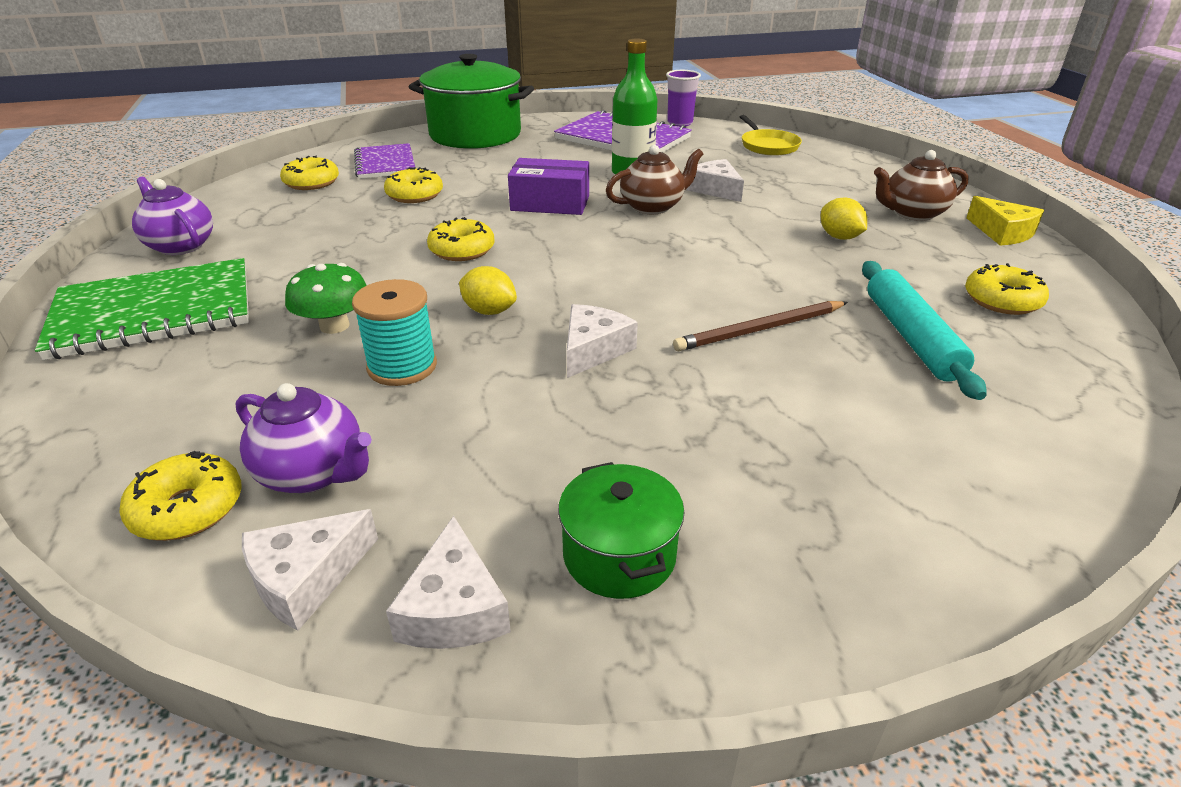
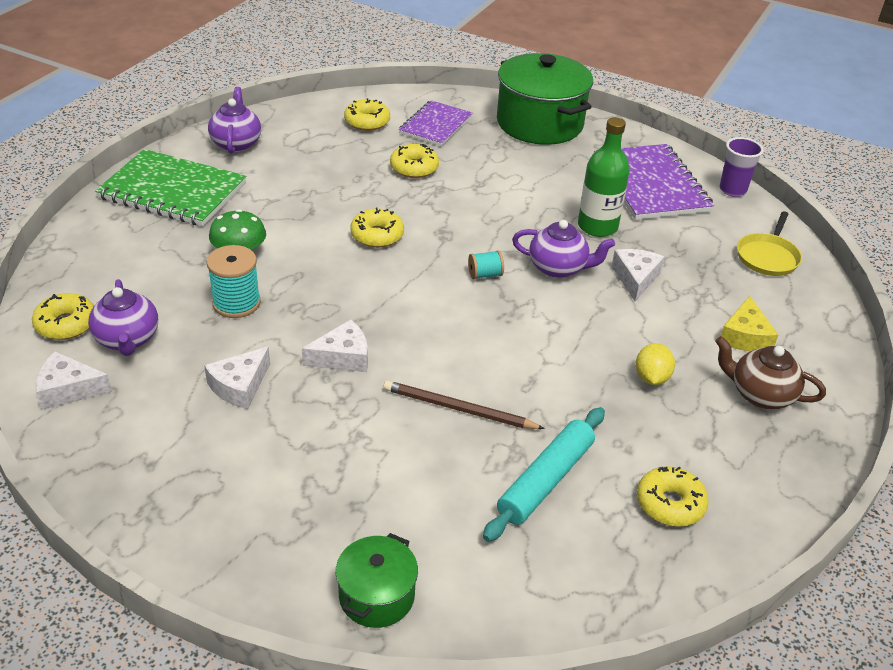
camera: 40 degrees right, 5 degrees up
(454, 608) = (99, 444): white cheese -> white cheese (239, 386)
(489, 311) = (327, 293): yellow lemon -> none
(550, 203) = (491, 224): purple box -> none
(606, 235) = (485, 275): none -> turquoise spool
(619, 555) = (187, 473): green pot -> green pot (376, 596)
(652, 207) = (558, 268): brown teapot -> purple teapot
(1002, 232) = (803, 458): yellow cheese -> yellow cheese (745, 336)

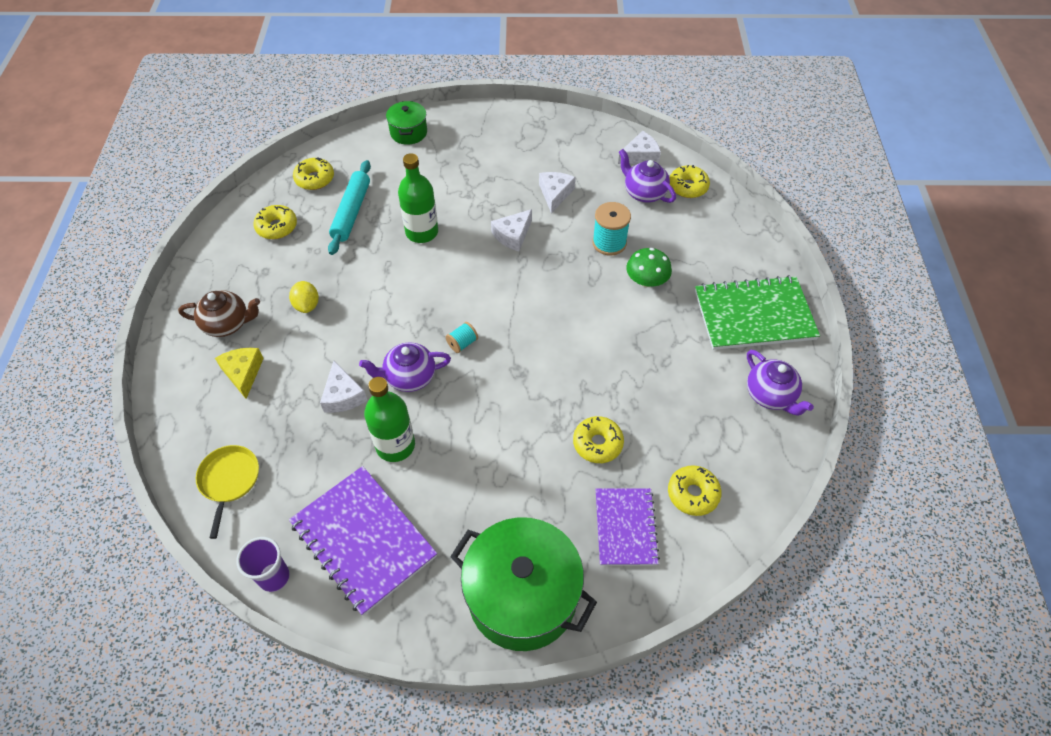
camera: 155 degrees right, 15 degrees up
(377, 235) = (567, 344): yellow donut -> yellow donut (315, 179)
(458, 409) = (422, 232): brown pencil -> green bottle

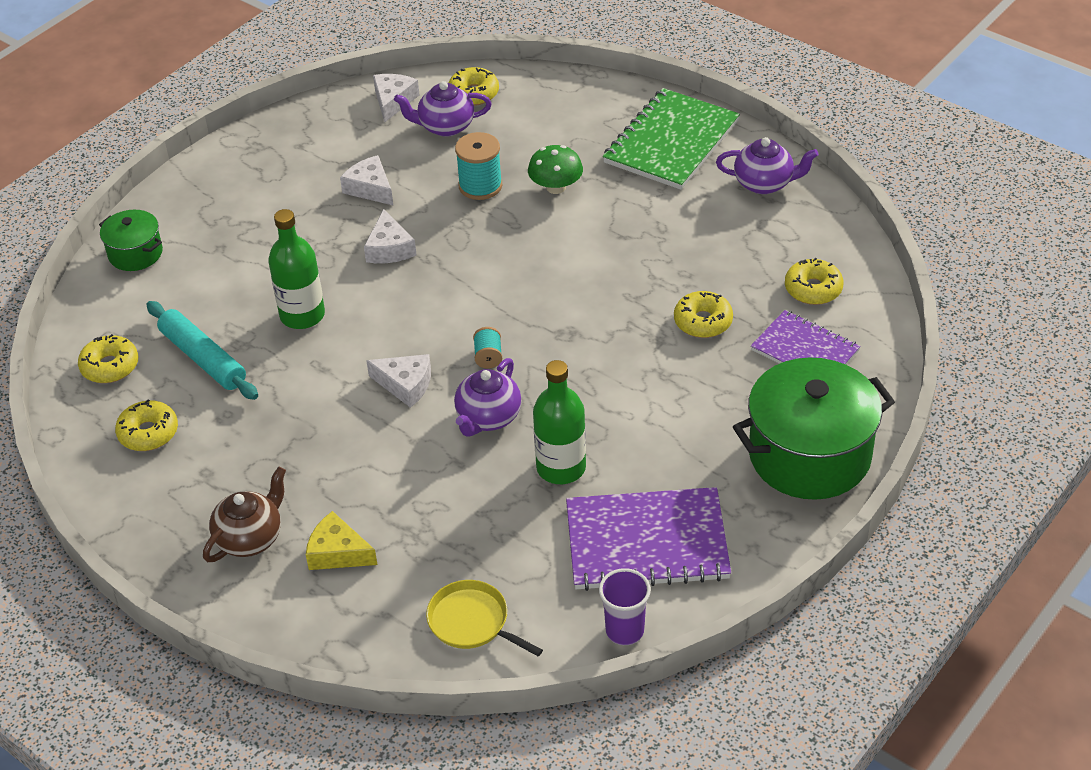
camera: 50 degrees left, 10 degrees down
(307, 305) = (300, 457): yellow lemon -> none
(343, 395) = (457, 481): white cheese -> white cheese (405, 385)

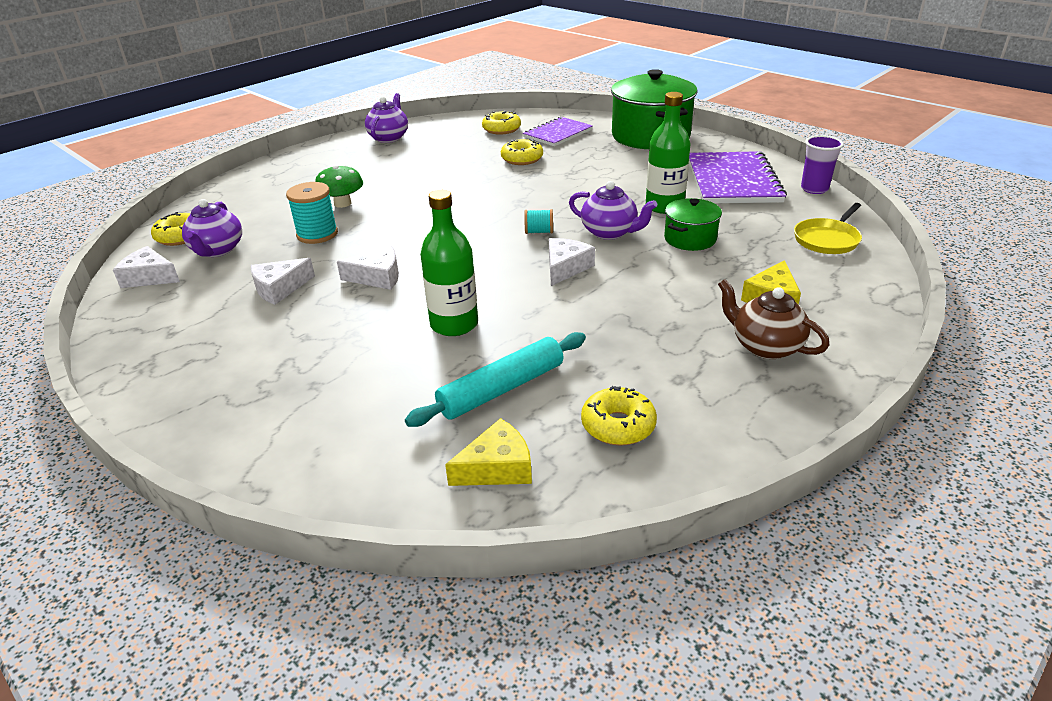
camera: 85 degrees left, 10 degrees down
(110, 366) = (497, 467): yellow donut -> yellow cheese
(135, 253) = (284, 458): green pot -> green pot (690, 239)
(671, 142) = (320, 163): green notebook -> none

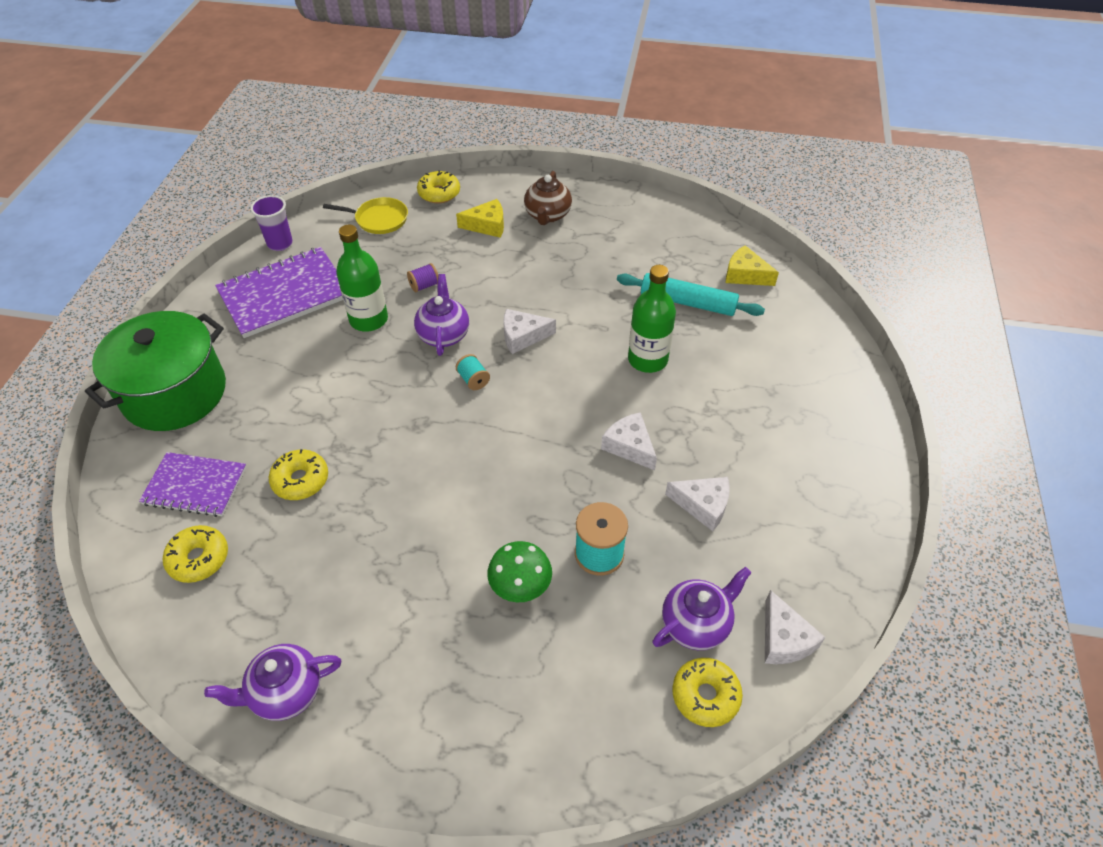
camera: 125 degrees left, 15 degrees up
(618, 425) = (671, 246): yellow donut -> yellow donut (439, 193)
(690, 239) = (424, 286): green pot -> purple spool

